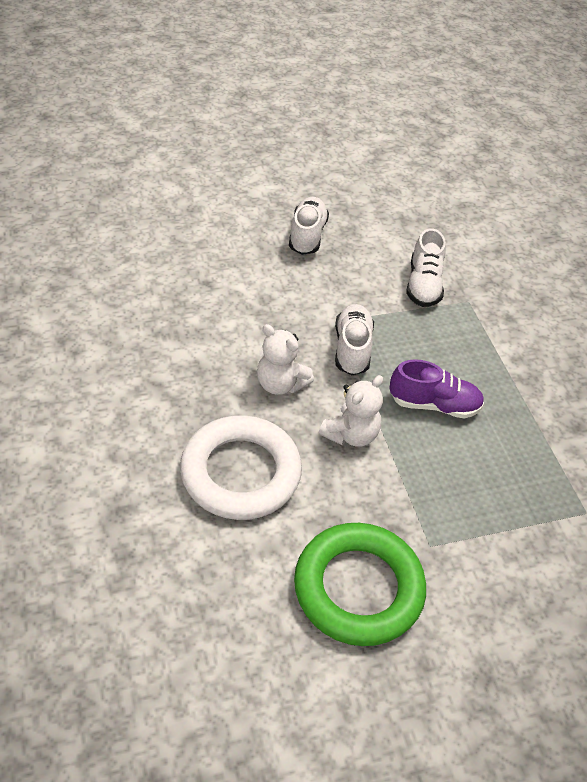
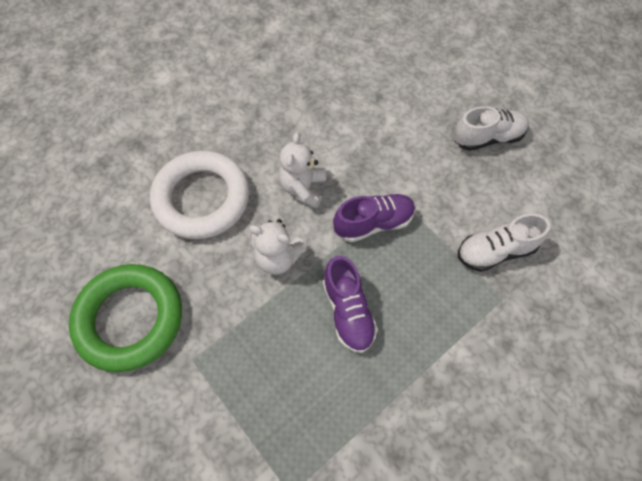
camera: 70 degrees right, 15 degrees up
(352, 349) = (374, 223): white shoe -> purple shoe

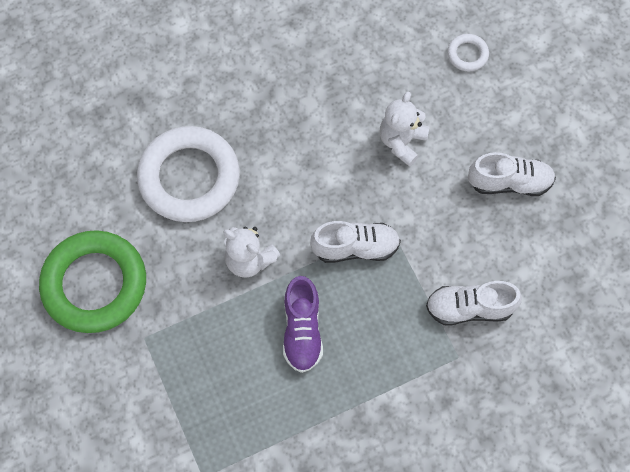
camera: 15 degrees right, 5 degrees up
(303, 188) = (294, 191): white teddy bear -> white teddy bear (401, 142)
(374, 223) = (356, 247): purple shoe -> white shoe
(414, 49) = (467, 54): none -> white ring

